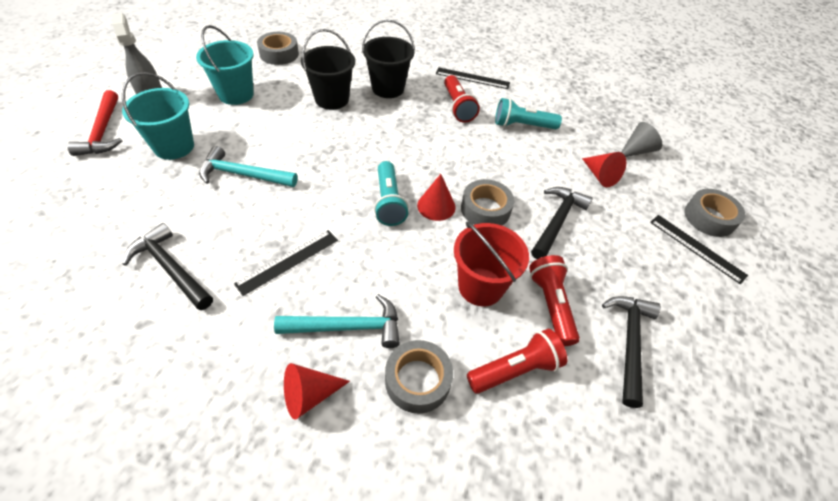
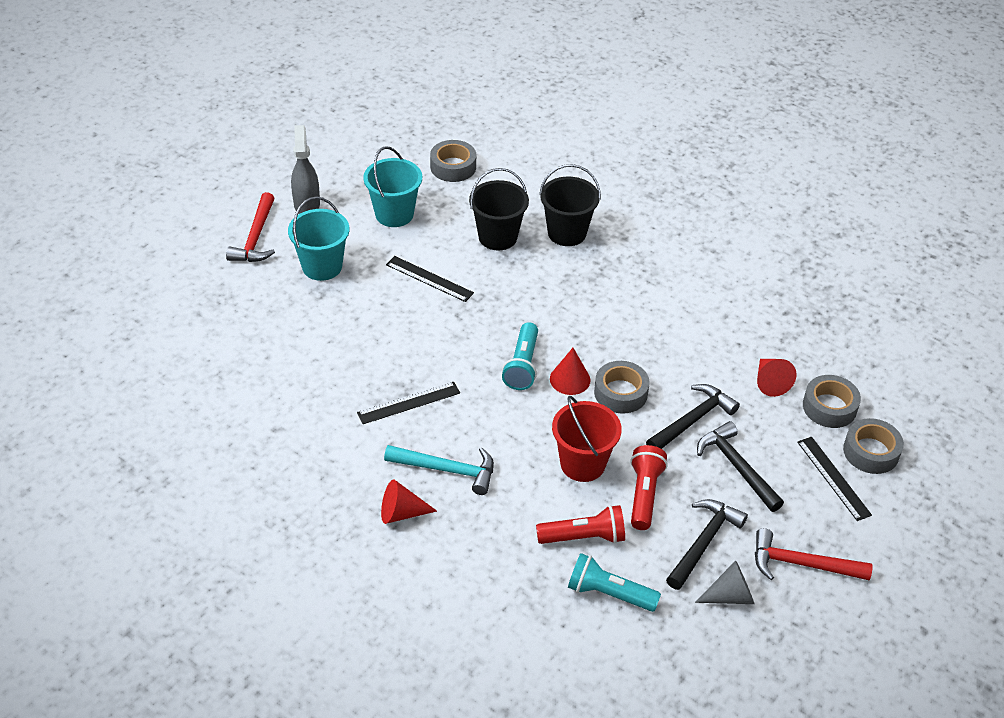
camera: 20 degrees right, 5 degrees down
(170, 268) = (305, 387): black hammer -> black hammer (737, 467)
(243, 175) = (384, 310): turquoise hammer -> none
(417, 380) = (494, 524): grey tape -> grey tape (829, 407)
(458, 107) = (641, 270): red flashlight -> none
(472, 78) = (676, 235): black ruler -> black ruler (429, 278)
(522, 125) = (708, 307): turquoise flashlight -> turquoise flashlight (609, 593)
(636, 150) = (833, 362): grey cone -> grey cone (730, 596)
(725, 342) = (802, 564): none -> red hammer

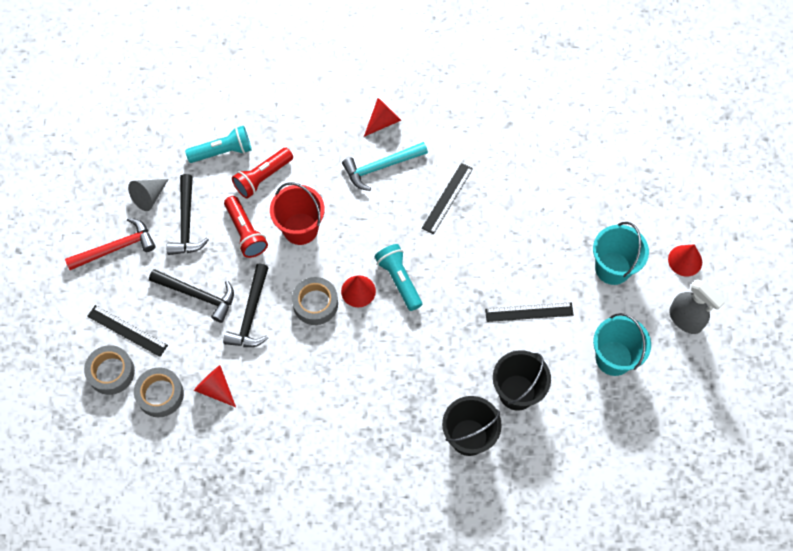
camera: 145 degrees right, 20 degrees up
(256, 237) = (685, 260): red hammer -> red cone
(453, 167) = (620, 448): grey tape -> none

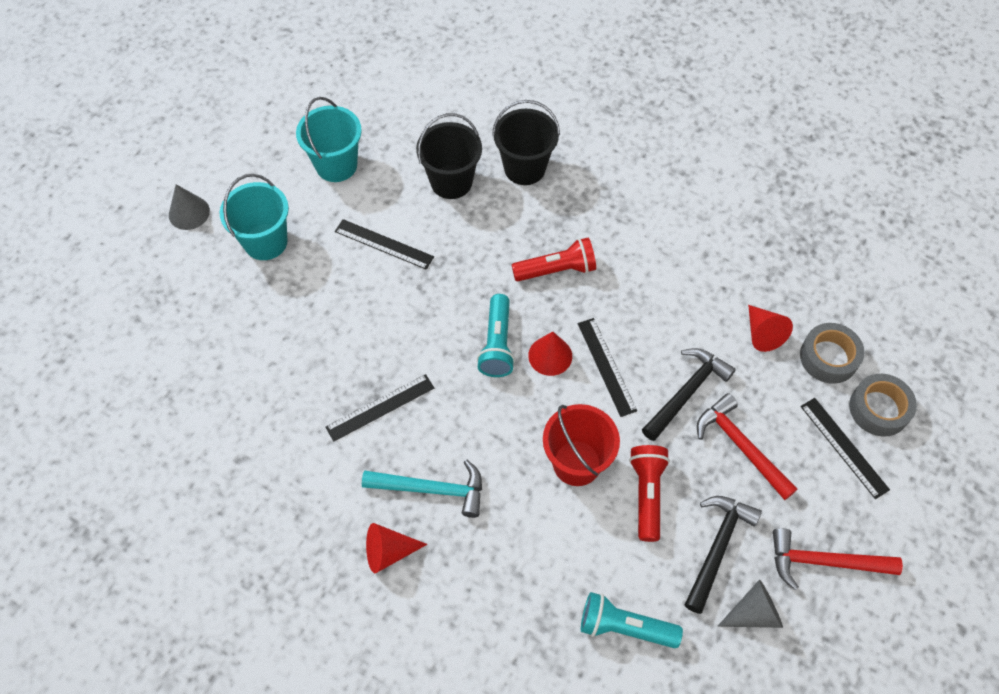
camera: 150 degrees left, 5 degrees down
(198, 295) = (741, 446): black hammer -> red hammer
(263, 178) = (589, 557): red flashlight -> red flashlight (556, 270)
(315, 304) = (606, 366): grey tape -> black ruler
(685, 260) = (189, 213): red cone -> grey cone
(685, 319) = (240, 163): grey spray bottle -> none

